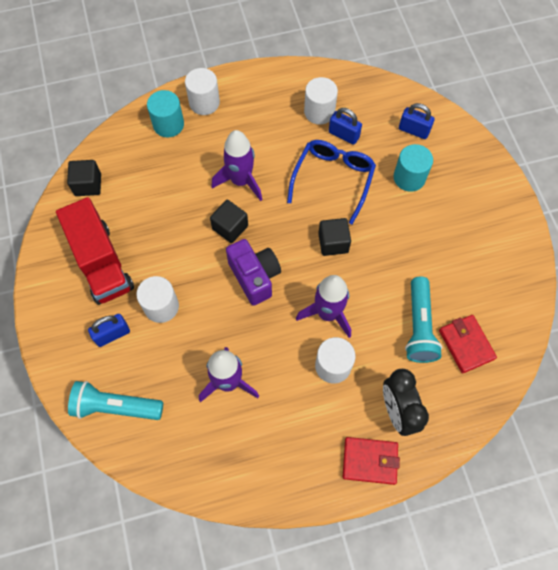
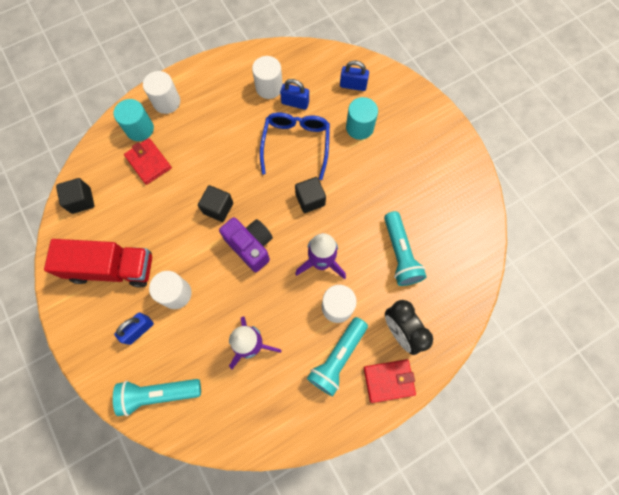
camera: 15 degrees left, 5 degrees up
(101, 263) = (112, 268): red truck -> red truck turned 45 degrees counterclockwise
(241, 181) = (217, 164): purple rocket -> none
(319, 421) = (337, 358): none -> turquoise flashlight
(466, 344) = (442, 259): red wallet -> red wallet (148, 162)

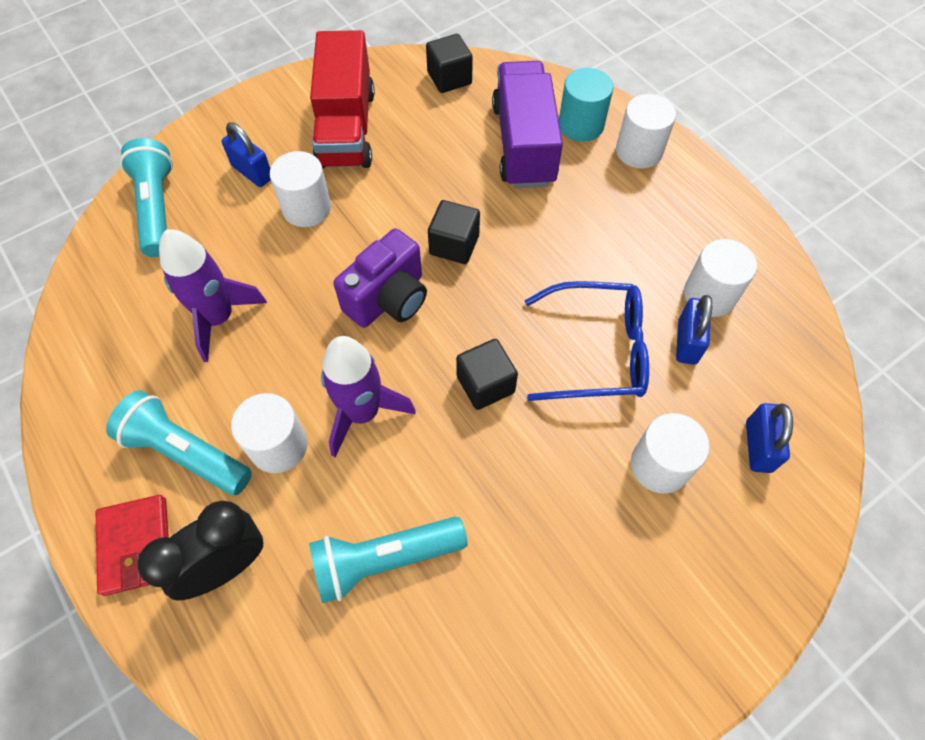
camera: 85 degrees right, 10 degrees down
(148, 162) = (523, 144): red wallet -> purple truck
(359, 127) = (659, 465): turquoise cylinder -> white cylinder

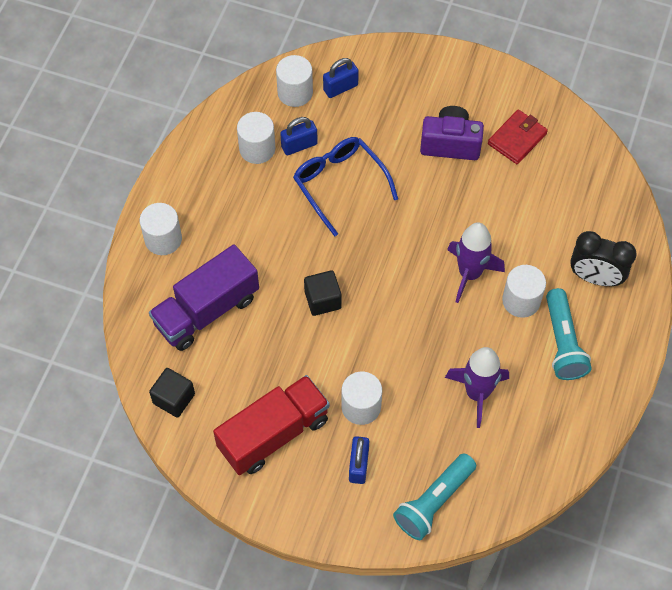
camera: 125 degrees left, 0 degrees up
(136, 546) = (623, 326): red wallet -> red wallet (517, 139)
(384, 559) = (532, 212): turquoise flashlight -> none
(388, 299) = (390, 310): purple camera -> purple camera (450, 144)
(485, 384) = (404, 225): black cube -> none
(581, 125) = (162, 286): turquoise cylinder -> none
(659, 465) = (386, 124): white cylinder -> white cylinder (295, 92)

